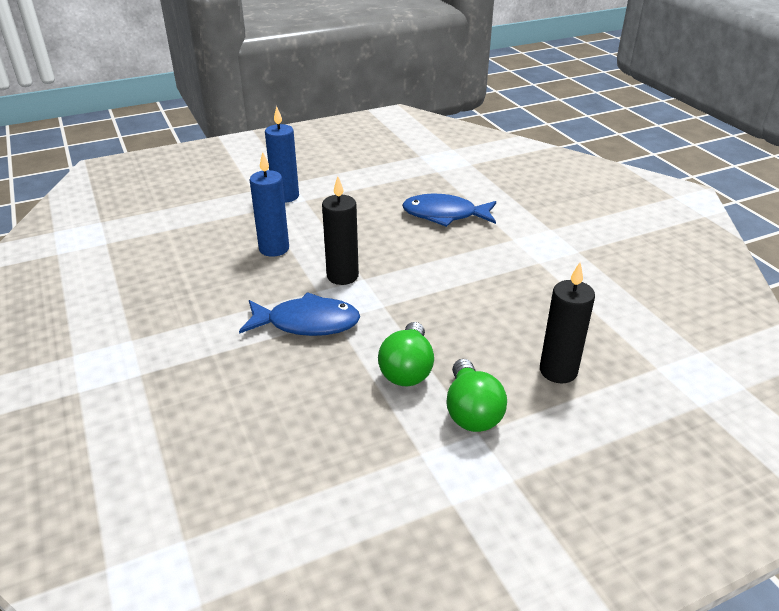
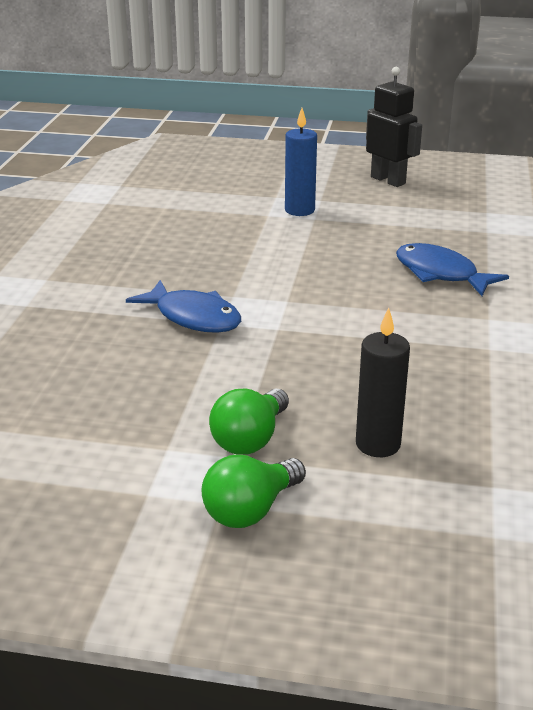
camera: 35 degrees right, 5 degrees down
(274, 249) = (236, 250): blue candle -> none
(324, 150) = (388, 180): none -> black robot
(342, 276) = (270, 292): black candle -> none
(407, 369) = (235, 385): green light bulb -> green light bulb (250, 510)

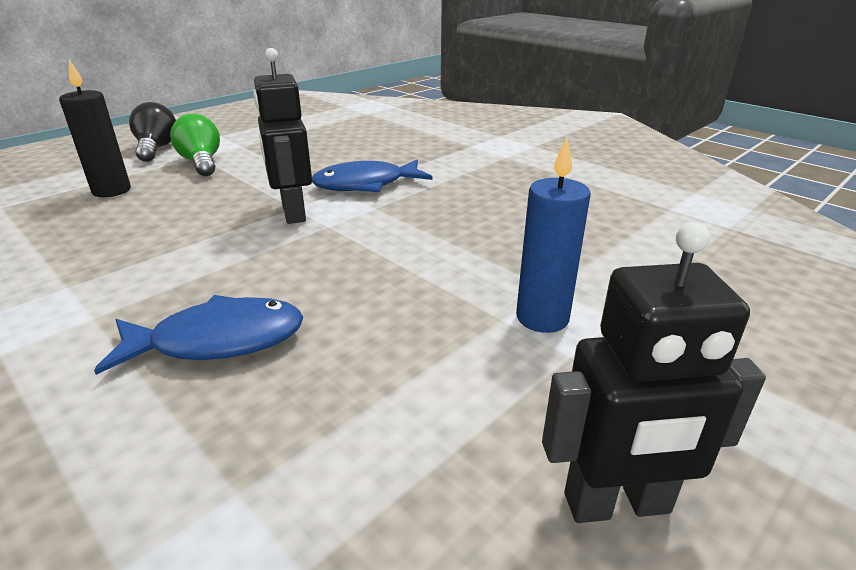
camera: 125 degrees right, 0 degrees up
(250, 510) = (156, 149): green light bulb -> black light bulb
(287, 323) = (293, 213): none -> black robot

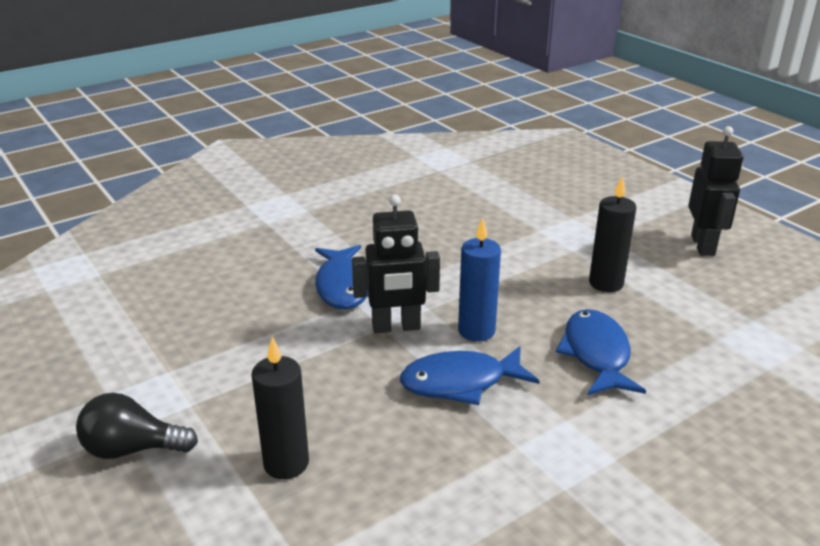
camera: 80 degrees left, 0 degrees up
(188, 250) = (460, 382): none -> blue fish
(202, 163) = (220, 399): green light bulb -> none
(410, 352) = (606, 283): none -> black candle
(542, 318) = (572, 238): blue candle -> blue candle (476, 331)

